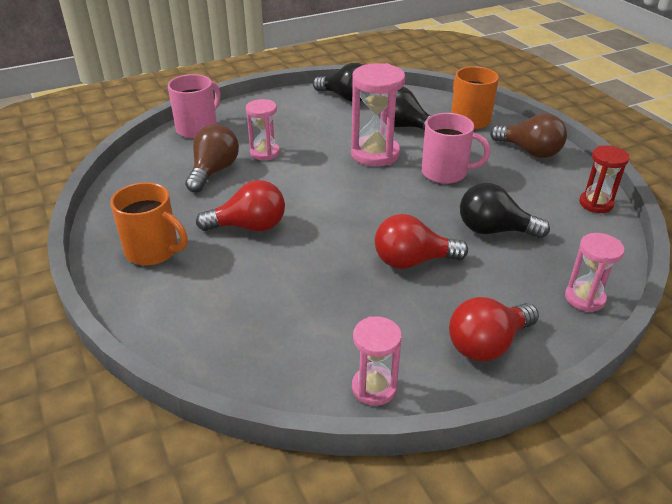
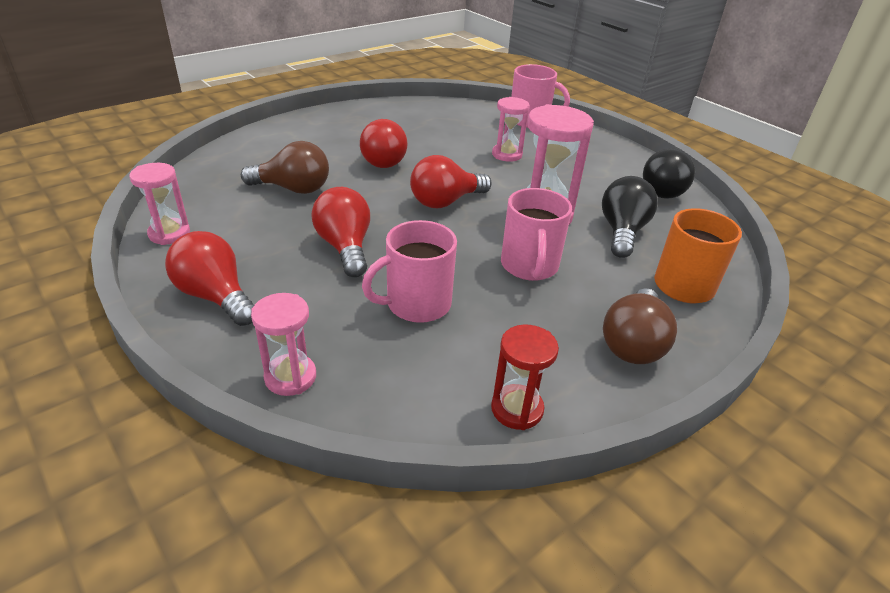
camera: 75 degrees right, 0 degrees up
(153, 251) = (338, 128): orange mug -> none
(214, 171) = (461, 136): brown light bulb -> brown light bulb (293, 189)
(343, 197) = (445, 201): none -> red light bulb
(494, 230) = (416, 304): black light bulb -> pink mug

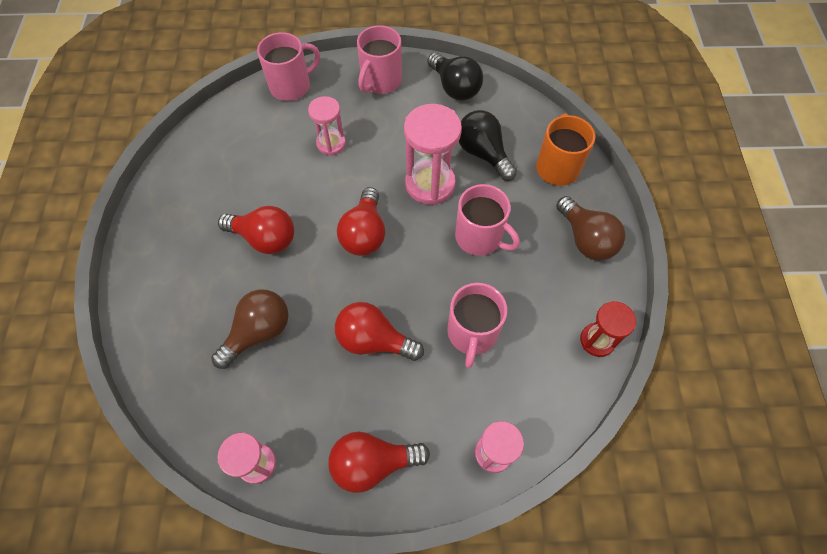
camera: 50 degrees left, 25 degrees up
(601, 153) = (380, 81): none -> pink mug

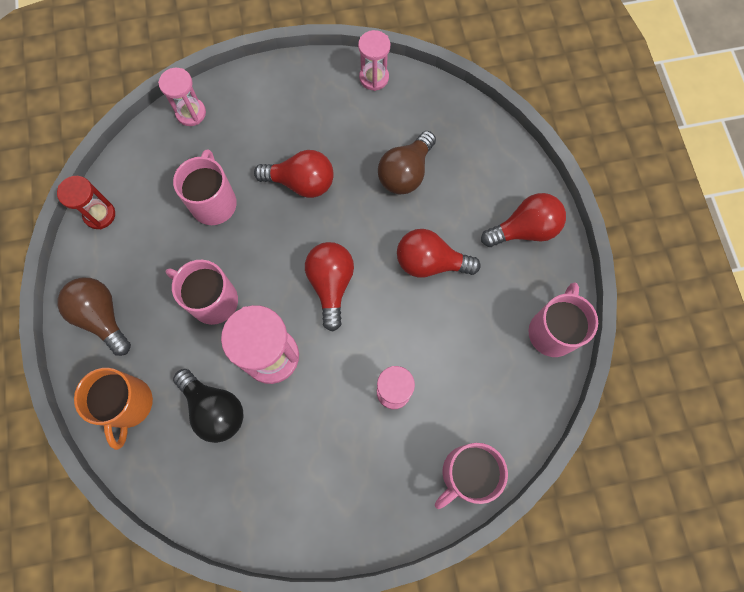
camera: 170 degrees right, 10 degrees up
(373, 463) = (285, 92): red light bulb -> red light bulb (524, 229)
(380, 81) = (355, 503): pink mug -> pink mug (552, 331)
(454, 87) = (257, 509): black light bulb -> none

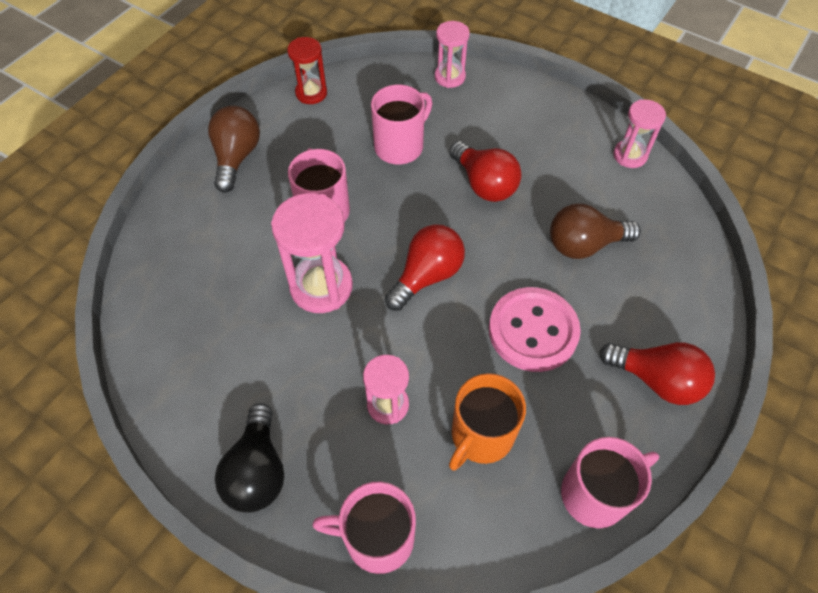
camera: 45 degrees right, 15 degrees down
(128, 405) = (185, 228): orange mug -> orange mug (481, 436)
(214, 409) = (237, 286): black light bulb -> black light bulb (257, 471)
(430, 262) = (533, 331): red light bulb -> pink button

